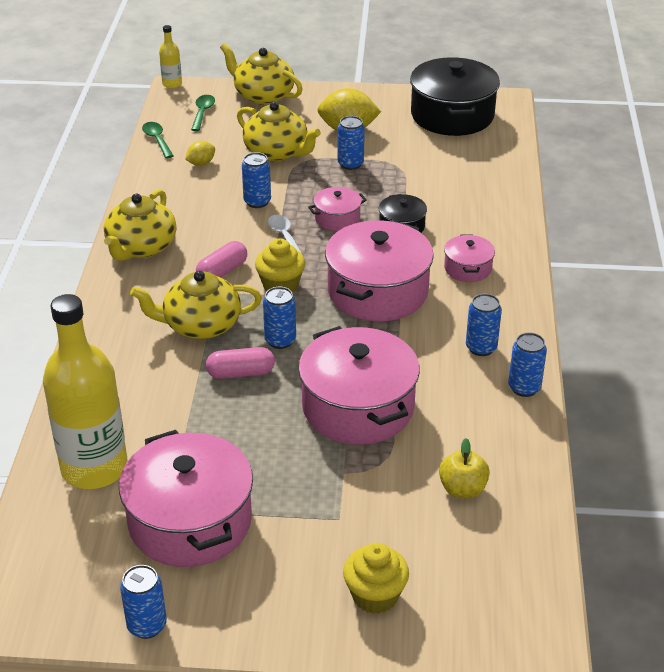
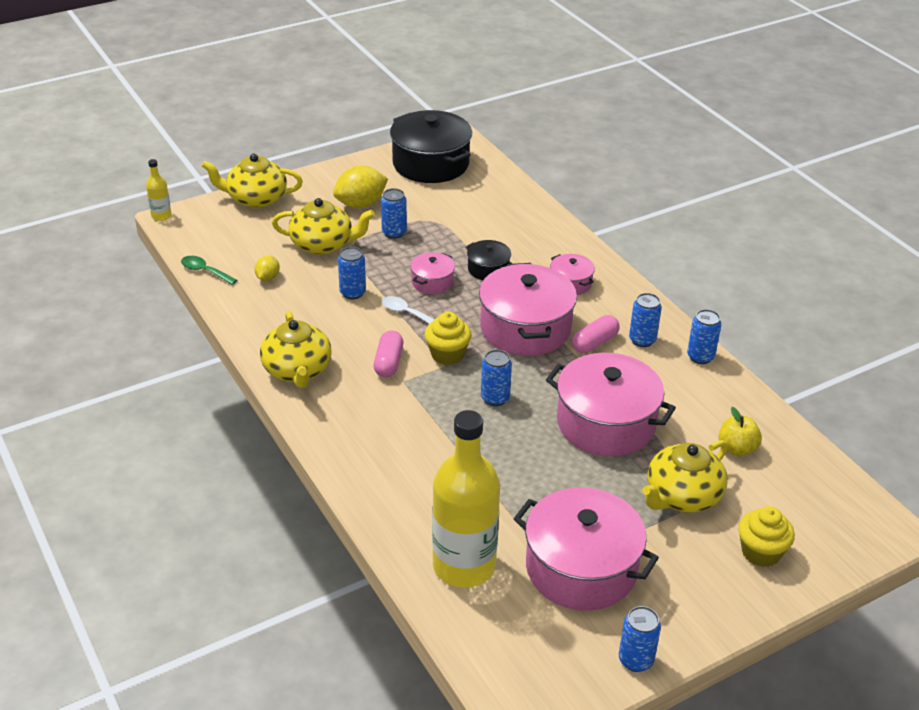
camera: 35 degrees left, 0 degrees up
(201, 325) = (420, 413): yellow teapot -> yellow teapot (682, 496)
(202, 113) = (219, 232): green spoon -> none
(241, 373) = (493, 437): pink capsule -> pink capsule (594, 343)

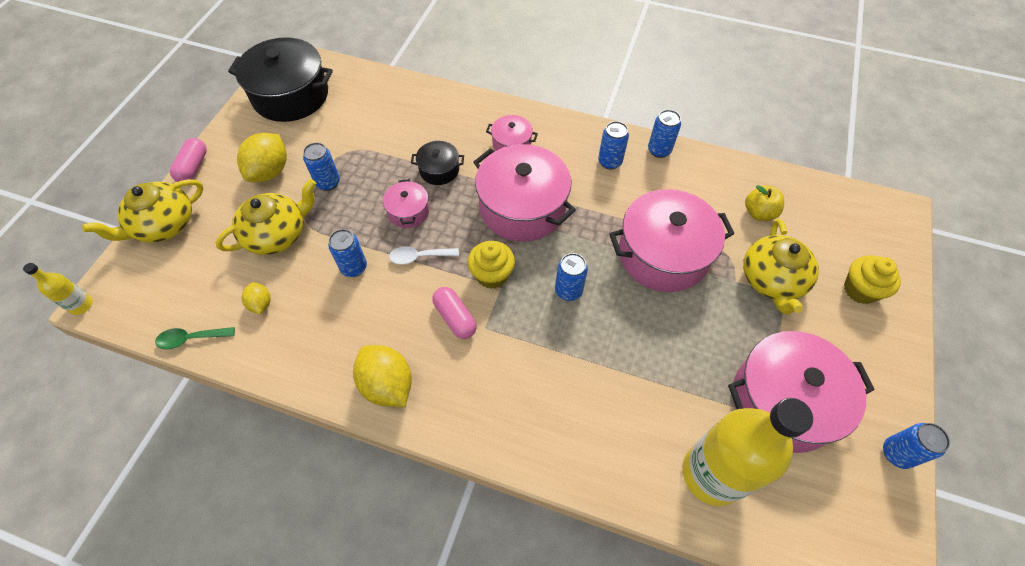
camera: 40 degrees left, 20 degrees up
(297, 370) = (387, 385): yellow teapot -> yellow lemon
(594, 343) = (582, 187): pink capsule -> pink capsule (193, 167)

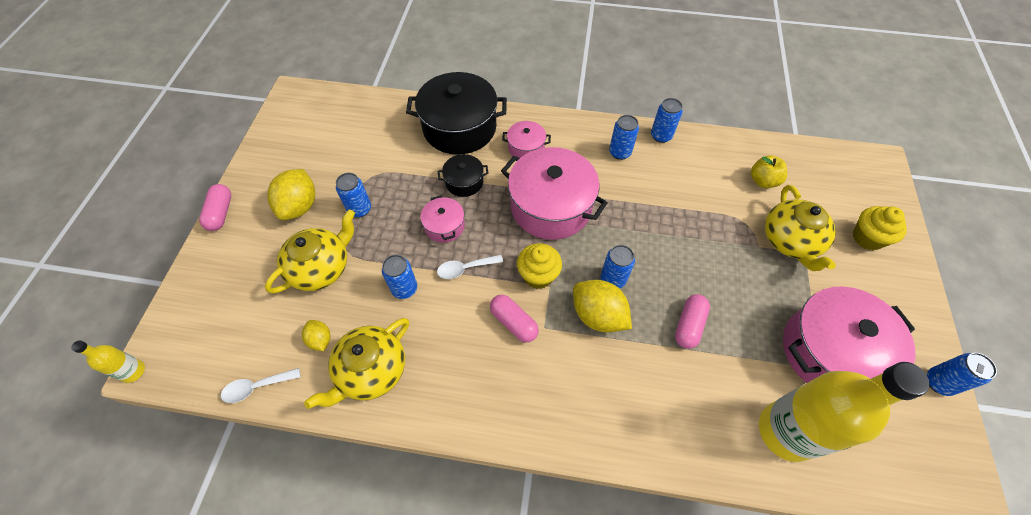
camera: 10 degrees left, 0 degrees up
(164, 225) = (203, 275): yellow teapot -> yellow teapot (371, 371)
(191, 339) = (257, 387): green spoon -> white spoon
(291, 95) = (303, 129): black pot -> black pot (459, 128)
(387, 385) = (464, 400): yellow lemon -> yellow lemon (598, 315)
(636, 350) = (689, 325): none -> pink capsule
(663, 254) = (689, 232): pink pot -> none

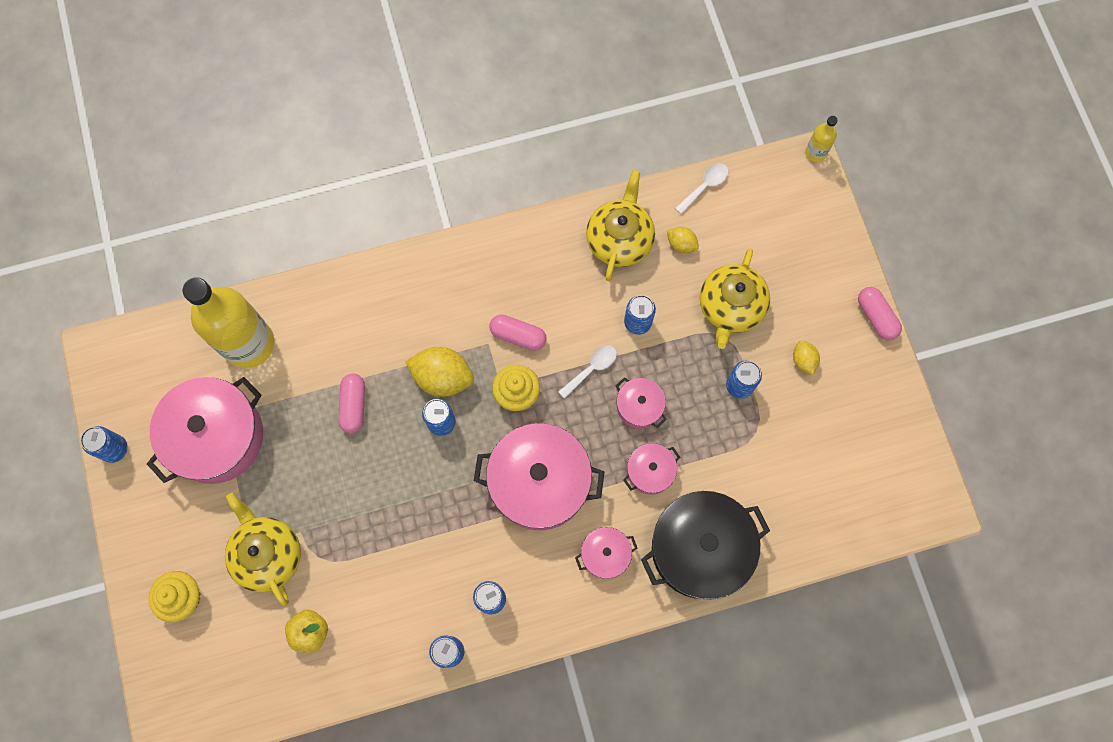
camera: 155 degrees right, 15 degrees up
(299, 206) = (803, 360): yellow lemon -> yellow lemon, size x0.53
(464, 182) = (650, 471): black pot -> pink pot

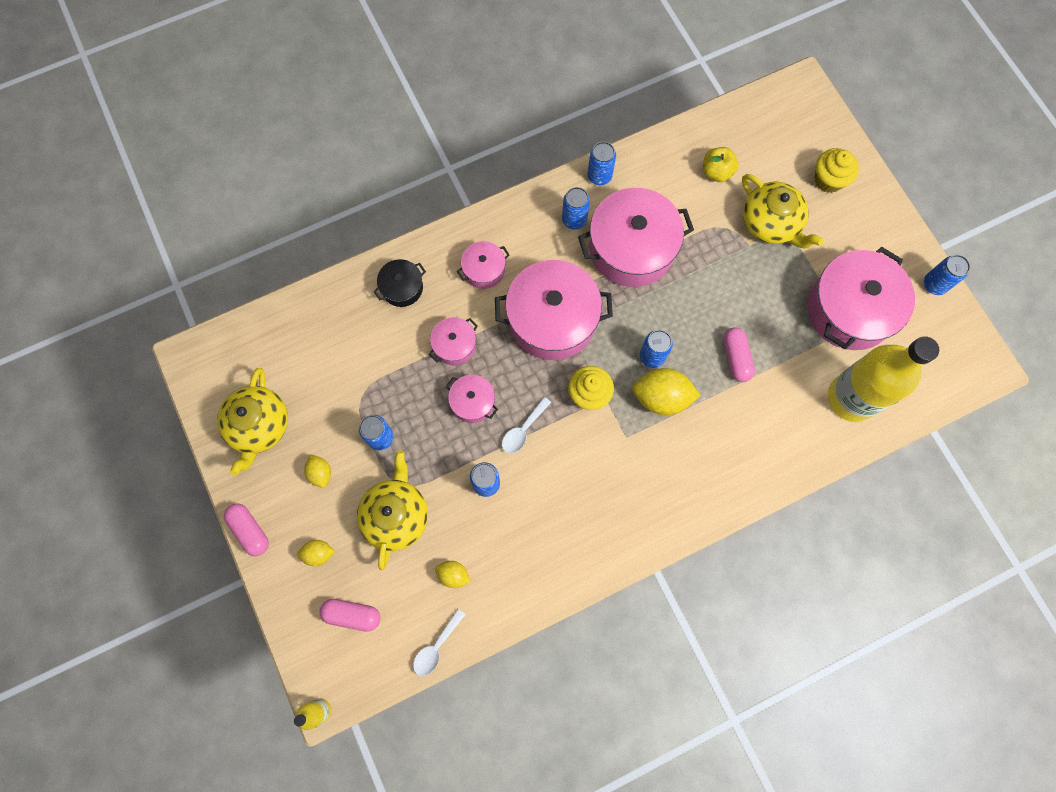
camera: 170 degrees right, 0 degrees up
(434, 551) = (631, 248): none -> pink pot
(518, 336) = (599, 450): pink capsule -> pink capsule (352, 615)
(619, 239) = (517, 569): yellow teapot -> yellow teapot (259, 426)
(700, 549) = (402, 288): black pot -> black pot, size x0.48
(809, 284) = (318, 553): none -> yellow lemon

